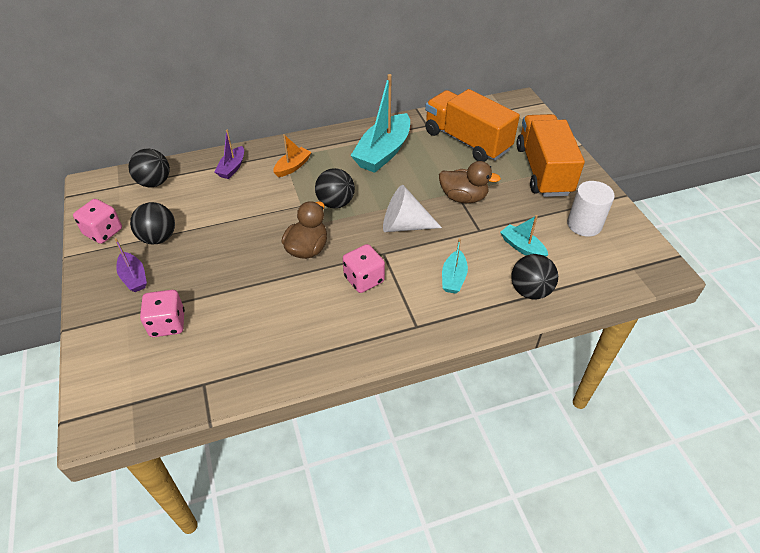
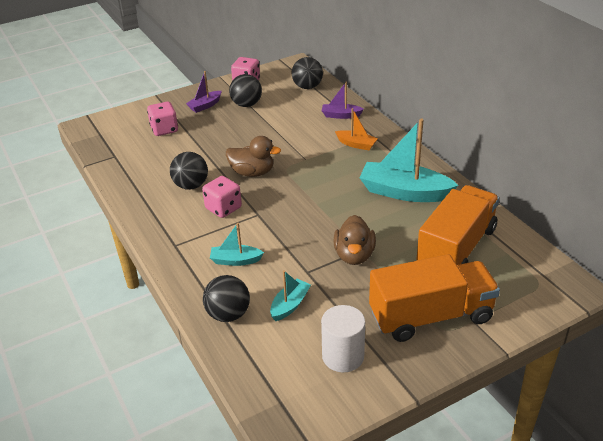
camera: 80 degrees right, 10 degrees down
(335, 203) = (315, 177): black ball -> black ball (191, 185)
(404, 225) = (298, 221): white cone -> none

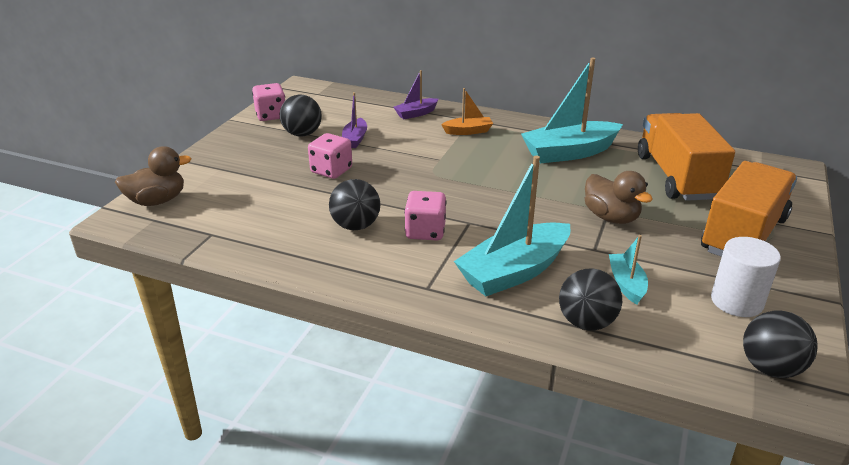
camera: 40 degrees left, 5 degrees down
(164, 129) = (238, 186): pink dice -> pink dice (331, 170)
(205, 106) = (254, 149): purple boat -> purple boat (355, 139)
(235, 260) = (514, 271): turquoise boat -> turquoise boat, size x1.97
(252, 173) = (405, 189): brown duck -> brown duck (157, 201)
(307, 87) = (345, 101): black ball -> black ball (770, 368)

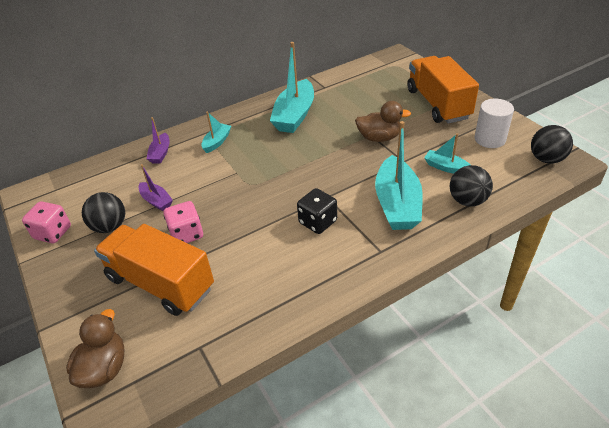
camera: 50 degrees left, 10 degrees up
(356, 226) = (276, 254): black ball -> none
(425, 231) = (318, 222): pink dice -> black dice
(468, 131) = (217, 142): orange boat -> turquoise boat
(676, 177) = (364, 93): orange truck -> orange truck (160, 283)

